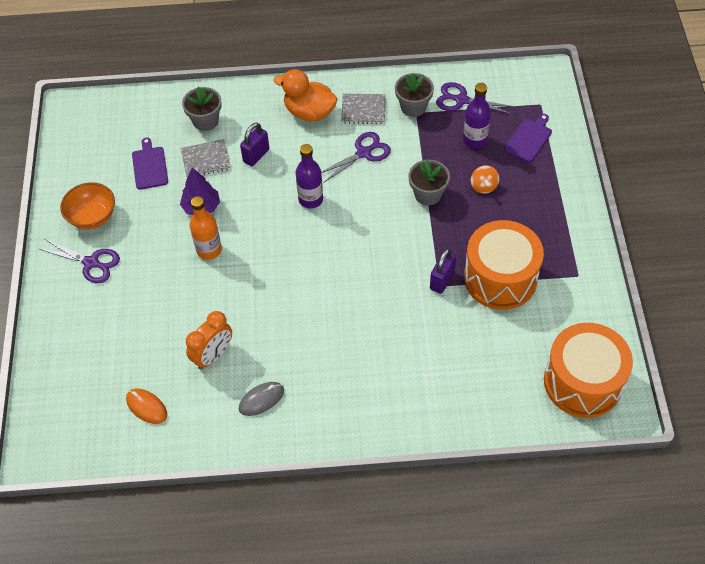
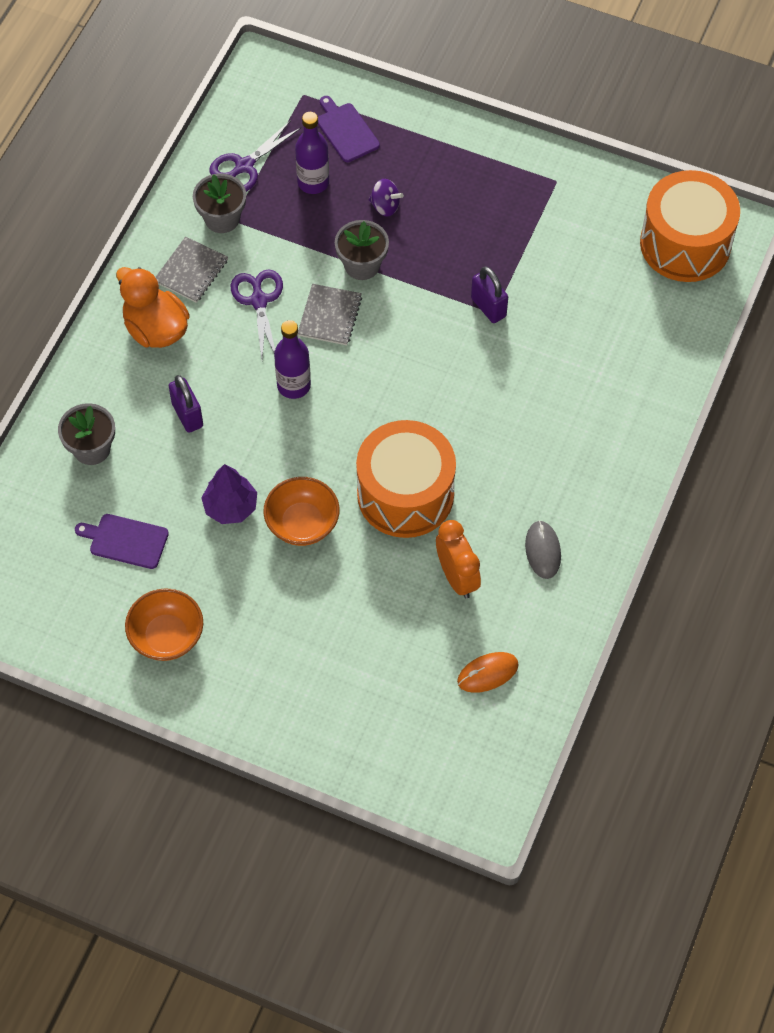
camera: 65 degrees left, 5 degrees up
(91, 263) = (241, 662): purple scissors -> none
(205, 160) = (157, 473): grey notebook -> grey notebook (329, 316)
(209, 250) = (302, 524): orange bottle -> orange bowl
(309, 112) = (156, 329): orange duck -> orange duck turned 90 degrees clockwise
(483, 186) = (385, 206): orange spinning top -> purple spinning top
(500, 278) = (518, 252): orange drum -> orange drum (405, 494)

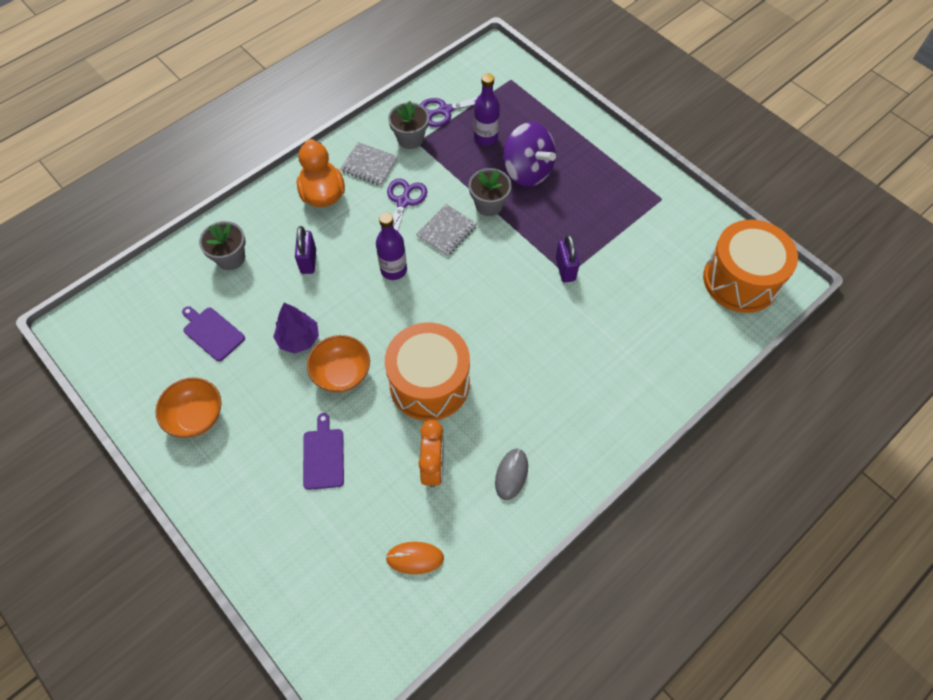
camera: 25 degrees right, 0 degrees up
(191, 271) = (369, 165): grey notebook -> grey notebook turned 60 degrees clockwise
(346, 131) = (527, 112): purple cutting board -> purple cutting board (323, 456)
(385, 206) = (527, 171): purple spinning top -> purple spinning top, size x2.11

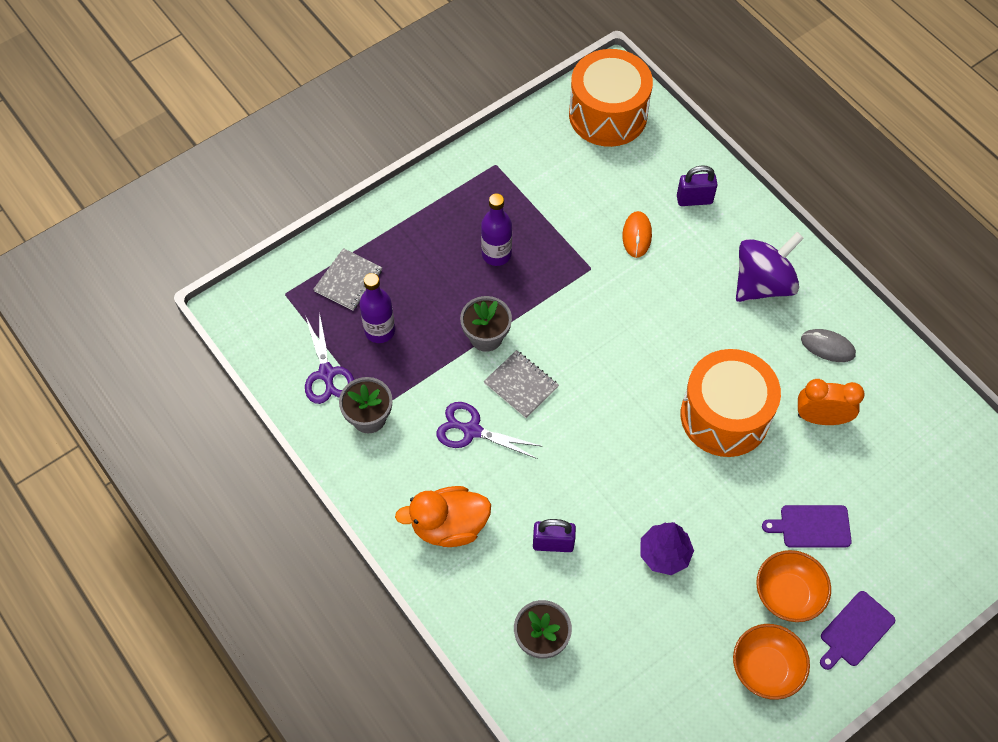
camera: 85 degrees left, 0 degrees up
(212, 333) = (652, 657): purple cutting board -> purple cutting board (855, 631)
(342, 373) = (711, 506): orange bowl -> orange bowl (788, 594)
(369, 165) = (407, 468): grey notebook -> grey notebook (348, 280)
(393, 270) = (573, 446): purple bottle -> purple bottle (496, 254)
(415, 558) = (918, 440): orange mouse -> orange mouse (637, 235)
(527, 171) = (439, 291): purple spinning top -> purple spinning top (762, 284)
(565, 269) = (584, 269): purple padlock -> purple padlock (694, 199)

